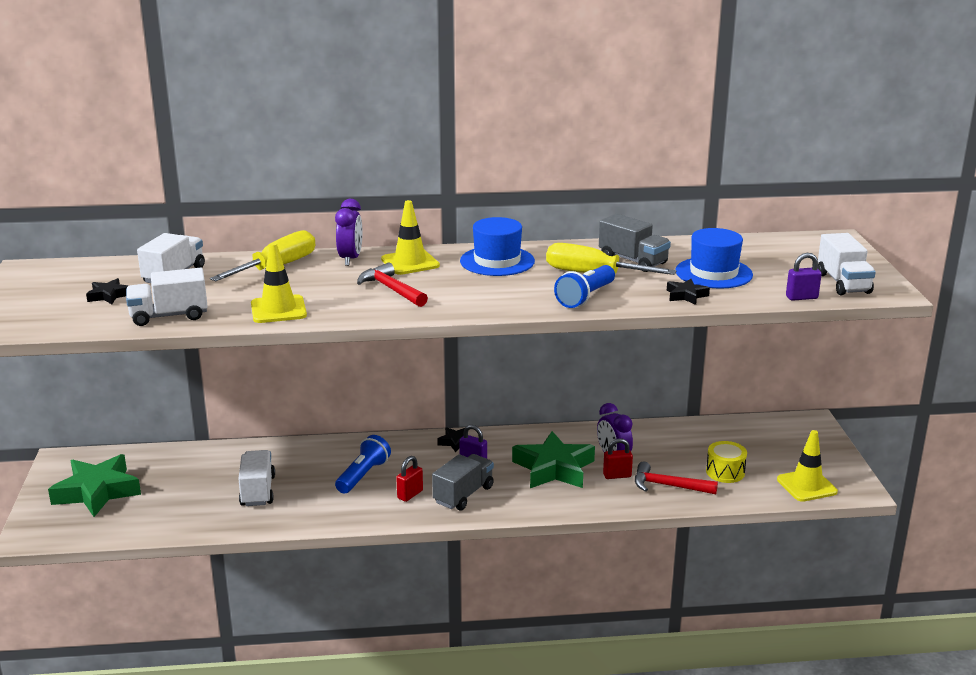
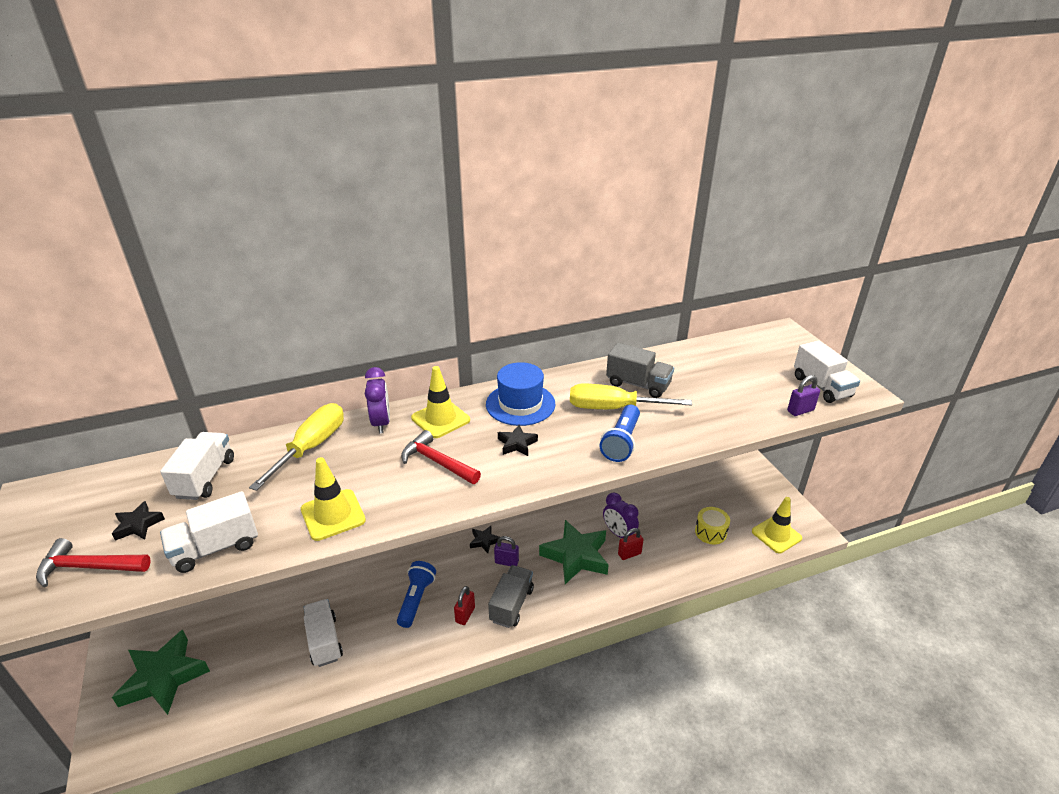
camera: 15 degrees left, 10 degrees up
(668, 486) = (674, 557): red hammer -> red hammer (89, 567)
(686, 295) = (706, 424): black star -> black star (517, 444)
(713, 273) = (713, 390): blue hat -> none

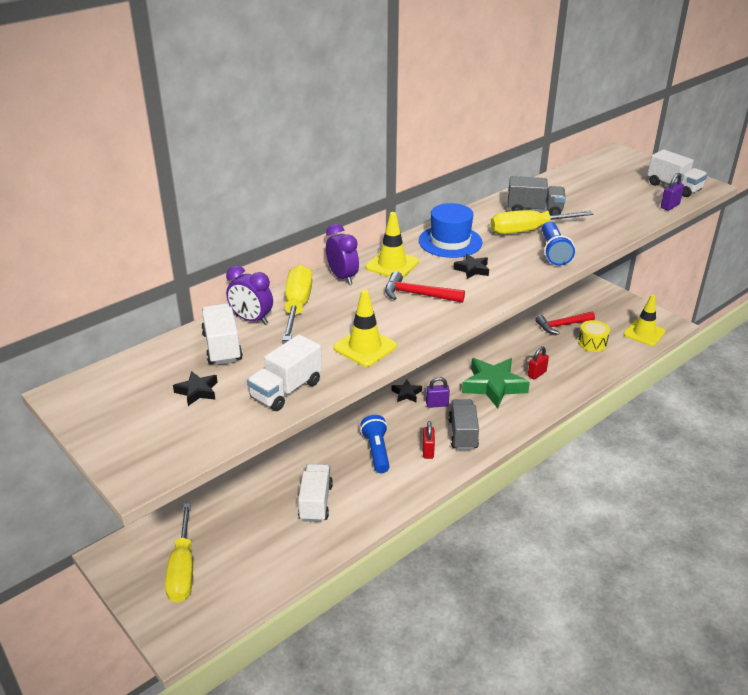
camera: 20 degrees left, 0 degrees up
(89, 567) = (186, 428): red hammer -> red hammer (562, 325)
(164, 677) = (183, 569): green star -> yellow screwdriver
(324, 641) = (315, 502): white truck -> white truck turned 45 degrees clockwise
(618, 533) = (518, 361): purple clock -> purple clock (251, 319)

